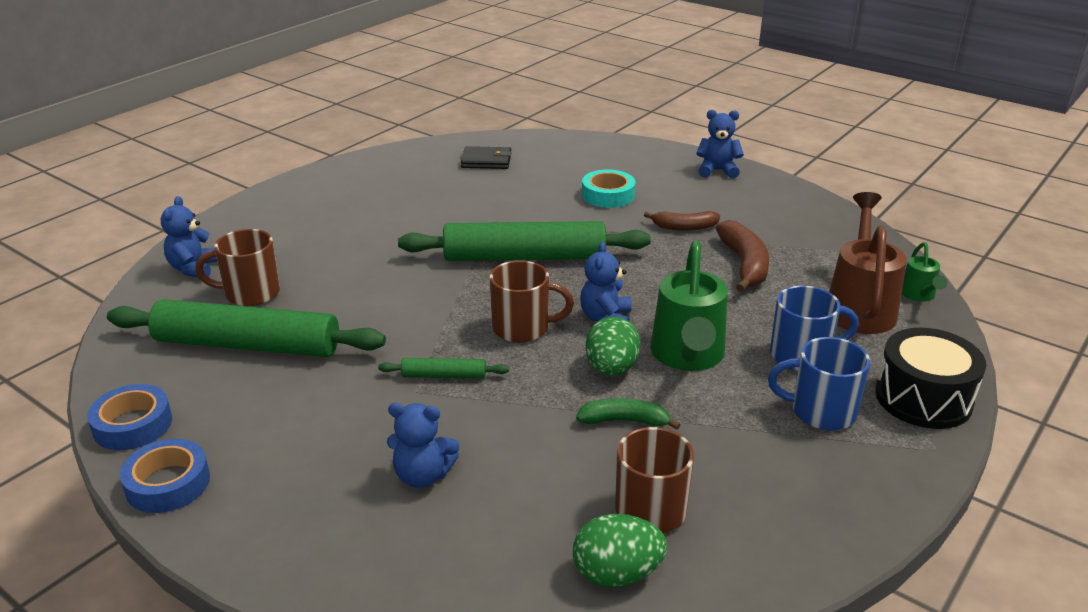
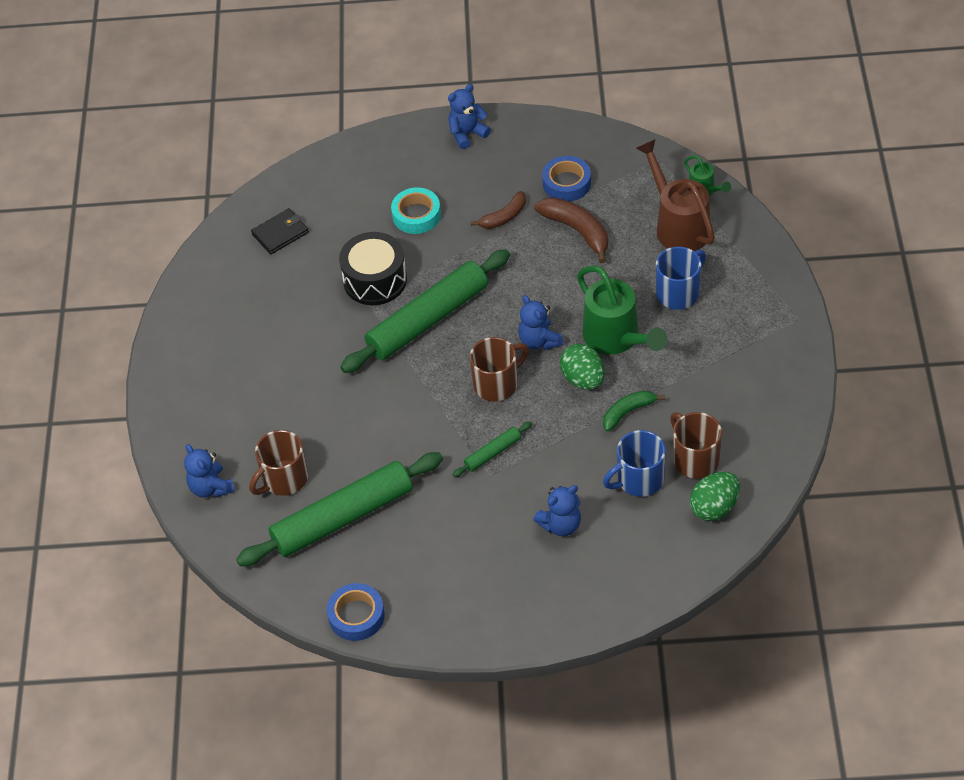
camera: 35 degrees left, 20 degrees up
(168, 483) = (431, 630): blue tape -> blue tape (566, 183)
(820, 412) = (723, 331): blue mug -> blue mug (639, 480)
(923, 398) = (767, 283): black drum -> black drum (375, 280)

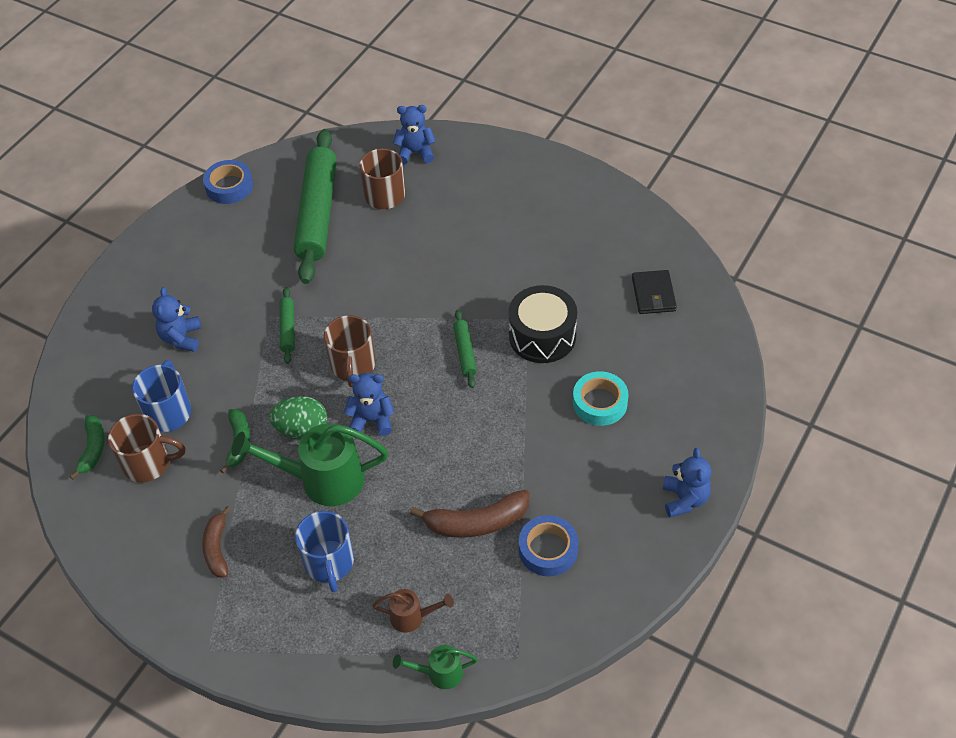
camera: 120 degrees right, 0 degrees up
(428, 319) = (465, 352): green rolling pin -> green rolling pin, size x0.44
(504, 217) = (543, 471): brown banana -> brown banana (217, 548)
(678, 225) = (412, 617): brown watering can -> brown watering can, size x0.50
(714, 507) = (93, 449): green egg -> green banana

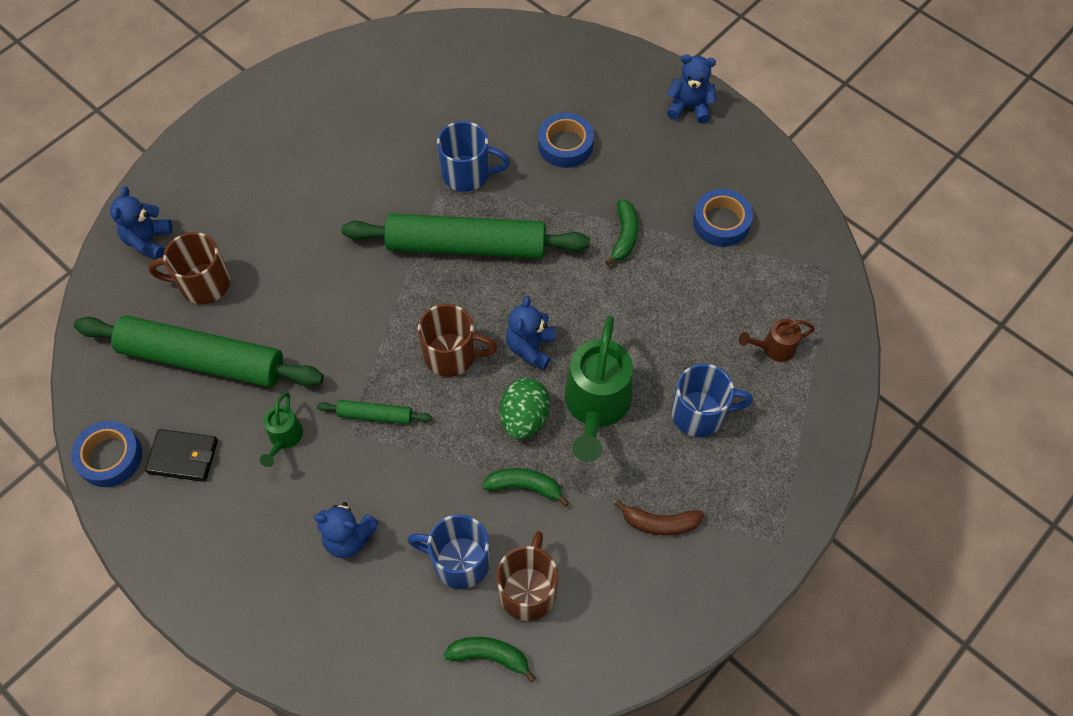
camera: 80 degrees left, 10 degrees up
(412, 617) = (774, 348): brown watering can -> brown watering can turned 120 degrees counterclockwise
(439, 673) = (836, 335): green watering can -> green watering can (284, 438)
(465, 352) = (467, 245): green rolling pin -> green rolling pin, size x2.29
(477, 522) = (679, 274): brown banana -> none
(509, 469) = (624, 236): none -> green banana
(542, 336) = (467, 174): black drum -> blue mug
(600, 403) = (565, 145): turquoise tape -> blue tape
(653, 294) = (446, 71): black wallet -> black wallet (183, 457)

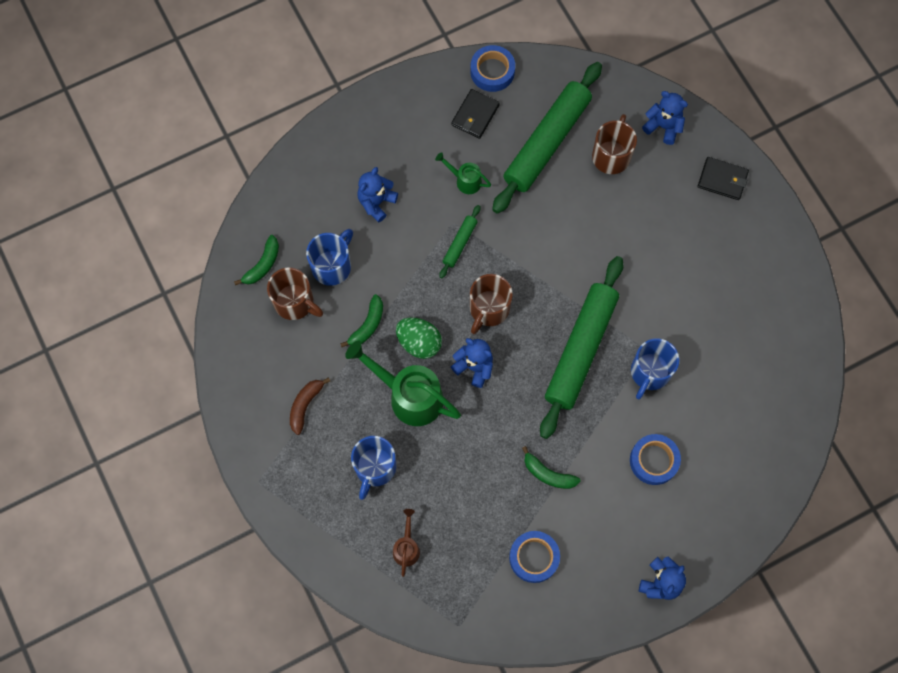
camera: 110 degrees right, 10 degrees up
(205, 165) = (722, 179): none -> black wallet

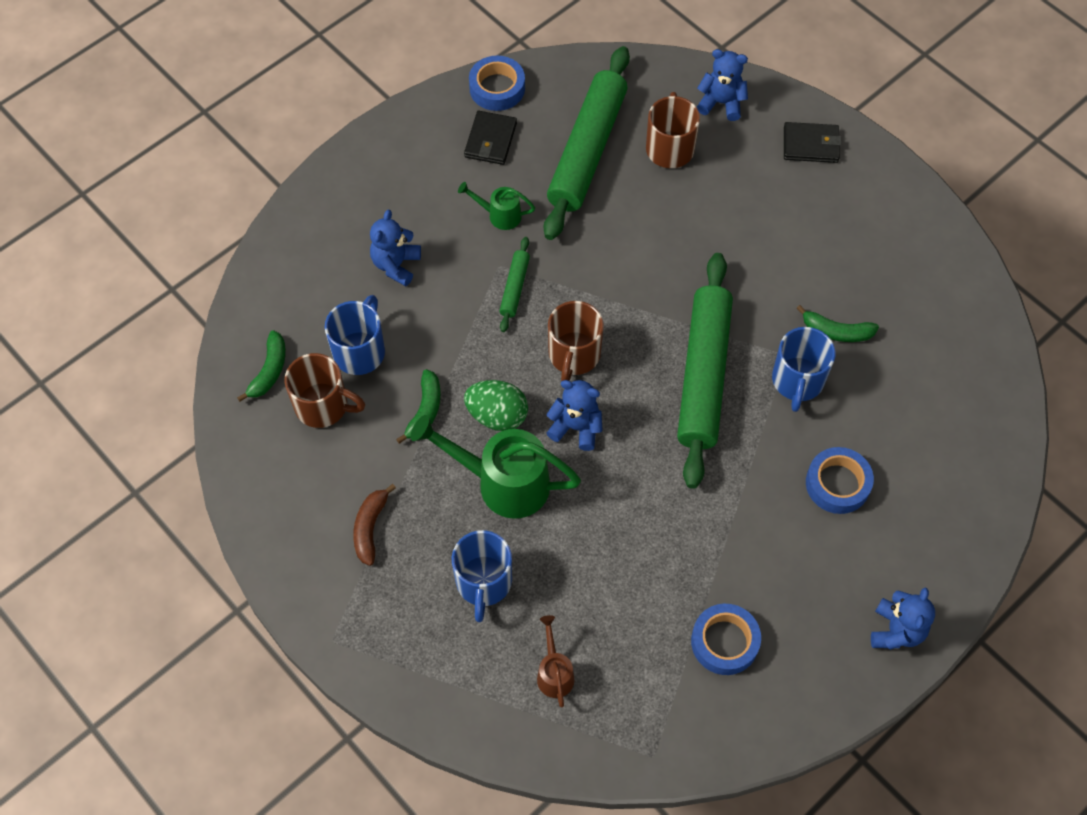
camera: 15 degrees left, 10 degrees down
(548, 474) = (710, 533): green banana -> green banana (836, 331)

